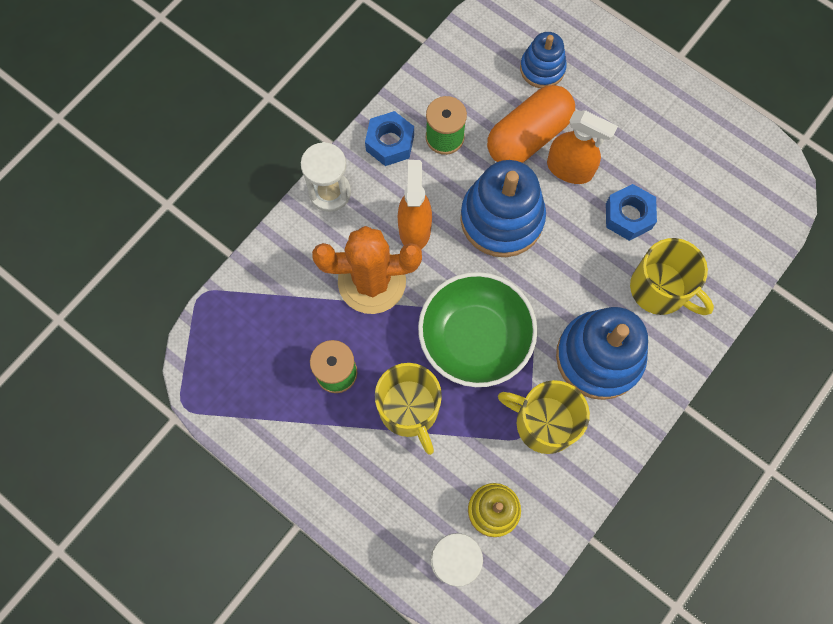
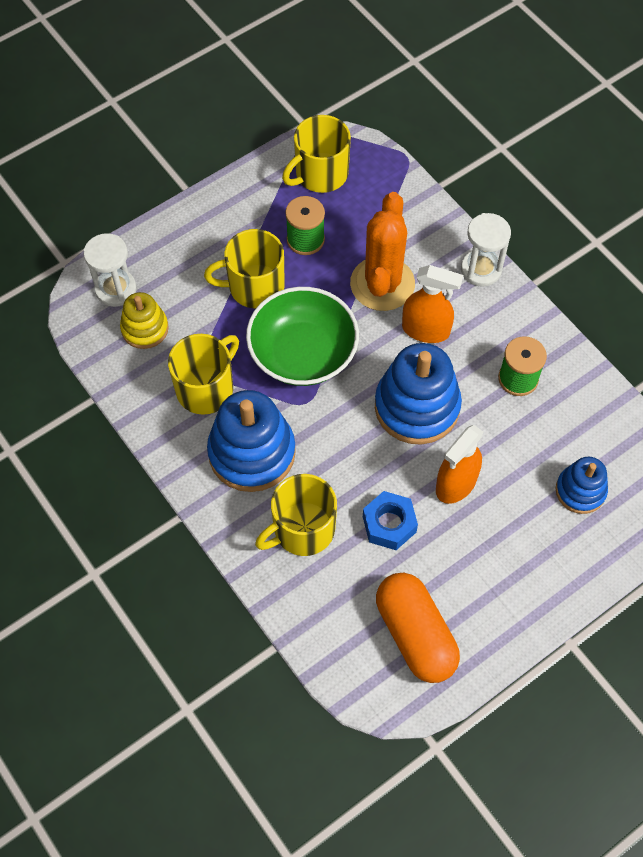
camera: 105 degrees right, 10 degrees down
(245, 380) = (320, 174): none -> yellow mug
(390, 143) = (522, 330): blue nut -> none
(528, 136) = (502, 455): orange capsule -> orange capsule (415, 634)

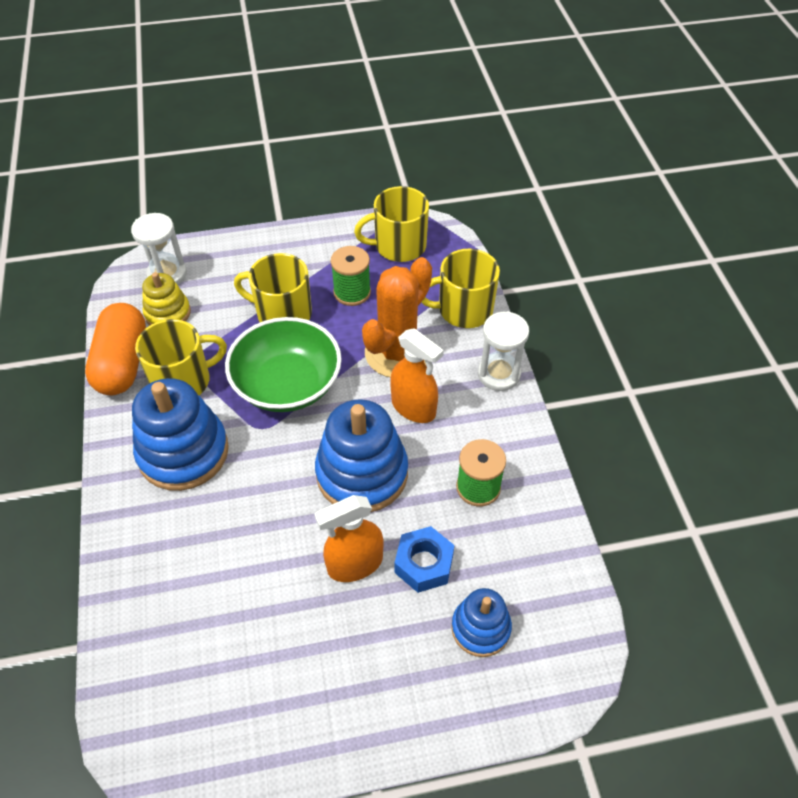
camera: 25 degrees right, 10 degrees down
(302, 529) = (180, 543): yellow mug -> yellow mug (463, 310)
(389, 524) = (264, 575): blue nut -> blue nut (424, 564)
(415, 634) = (217, 702): orange capsule -> orange capsule (122, 362)

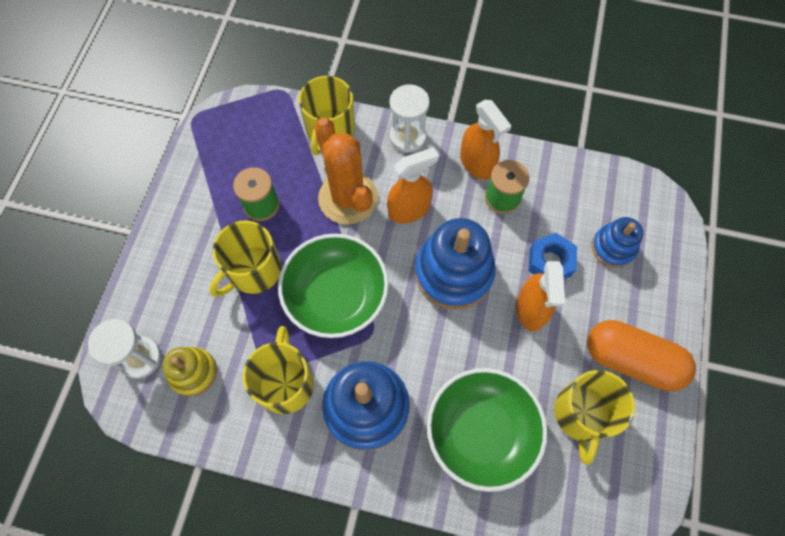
camera: 65 degrees left, 15 degrees up
(122, 362) = (233, 433): orange capsule -> orange capsule (631, 360)
(193, 563) = (481, 432): none -> green bowl
(399, 246) = (229, 147): yellow mug -> yellow mug (582, 414)
(506, 447) = (477, 163): none -> orange spray bottle

